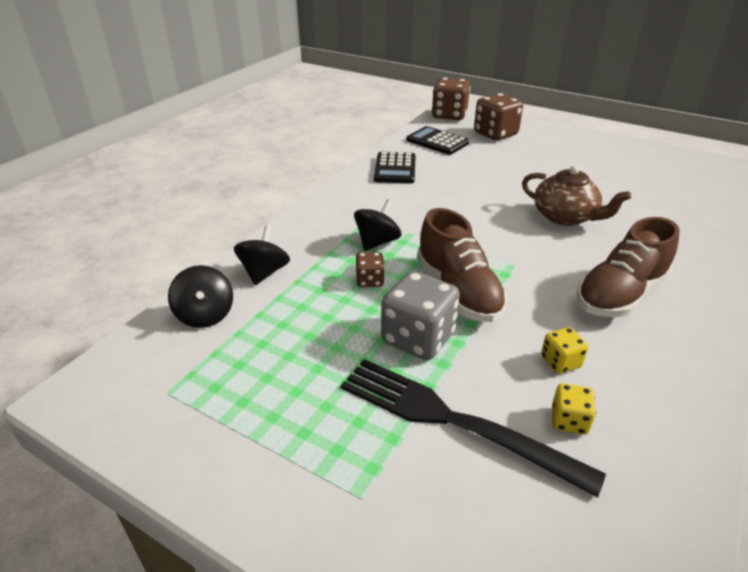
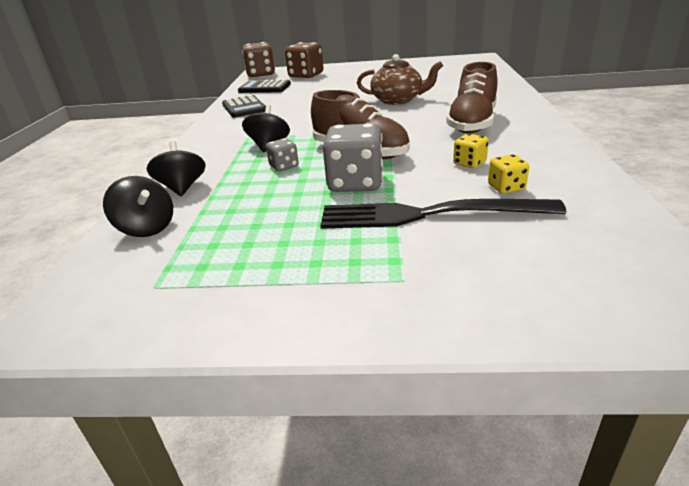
camera: 25 degrees left, 5 degrees down
(369, 281) = (284, 166): brown dice -> grey dice

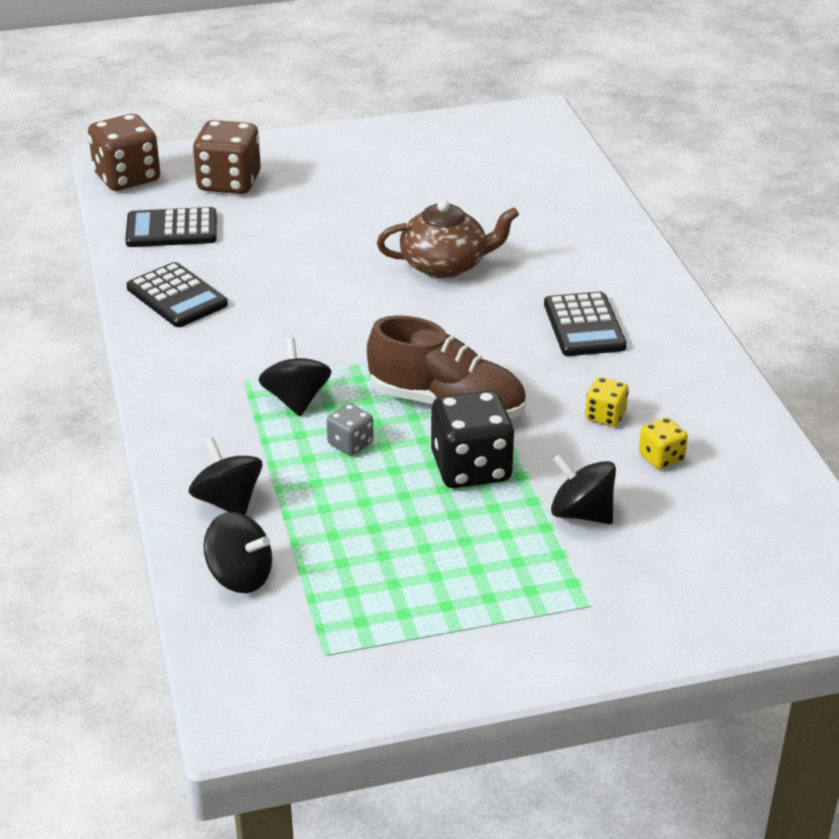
camera: 20 degrees left, 5 degrees up
(355, 183) = (471, 468): grey dice -> black dice
(426, 215) = (581, 513): black fork -> black spinning top
(472, 123) = (584, 326): brown shoe -> black calculator

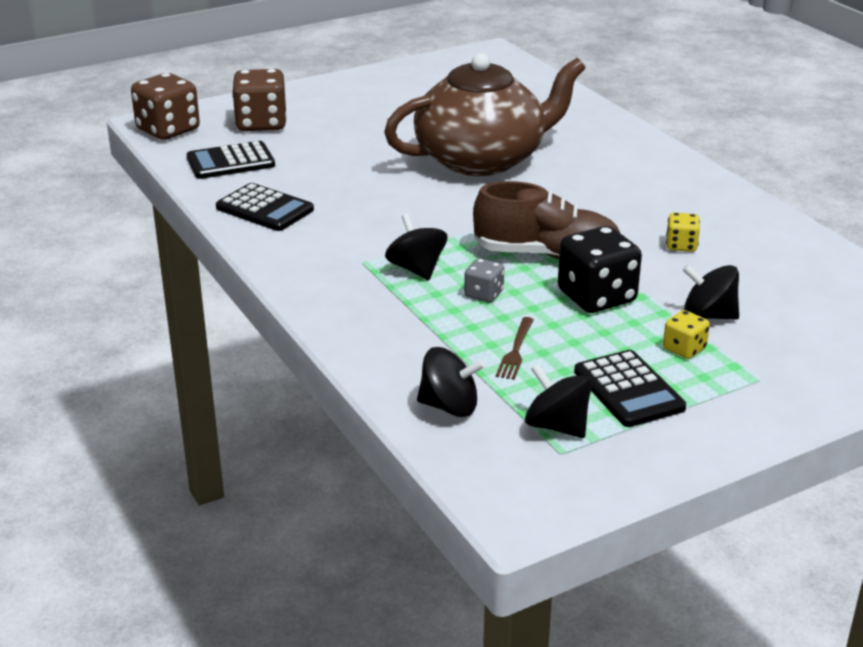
camera: 15 degrees left, 5 degrees down
(228, 501) = (403, 352): black spinning top -> black spinning top (557, 426)
(345, 521) = (515, 351): none -> brown fork
(445, 265) = (482, 159): brown teapot -> brown teapot, size x1.74
(584, 326) = (622, 186): black calculator -> black calculator (628, 390)
(661, 458) = (745, 268): yellow dice -> yellow dice (684, 349)

